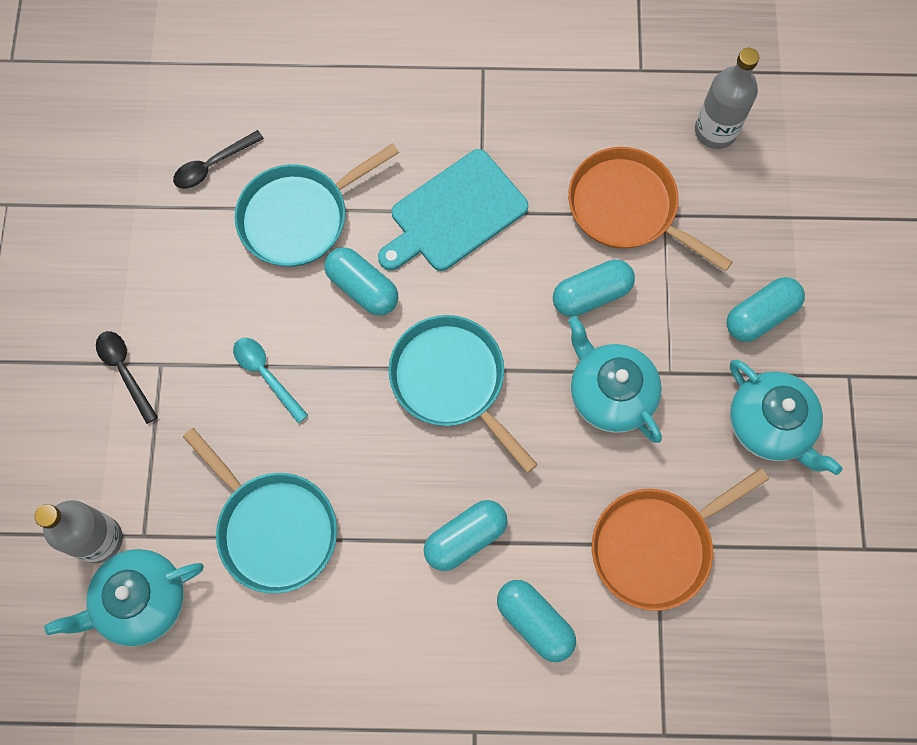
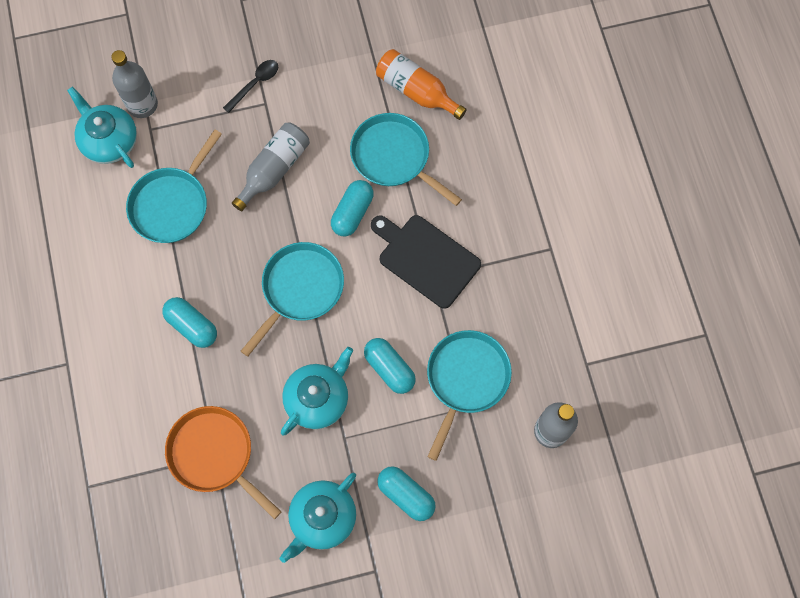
camera: 75 degrees right, 0 degrees up
(213, 165) = (416, 91): black spoon -> orange bottle
(266, 375) = (274, 170): turquoise spoon -> grey bottle
(454, 214) = (426, 259): turquoise cutting board -> black cutting board
(534, 622) = (145, 384): turquoise capsule -> none
(627, 208) = (466, 379): orange pan -> turquoise pan

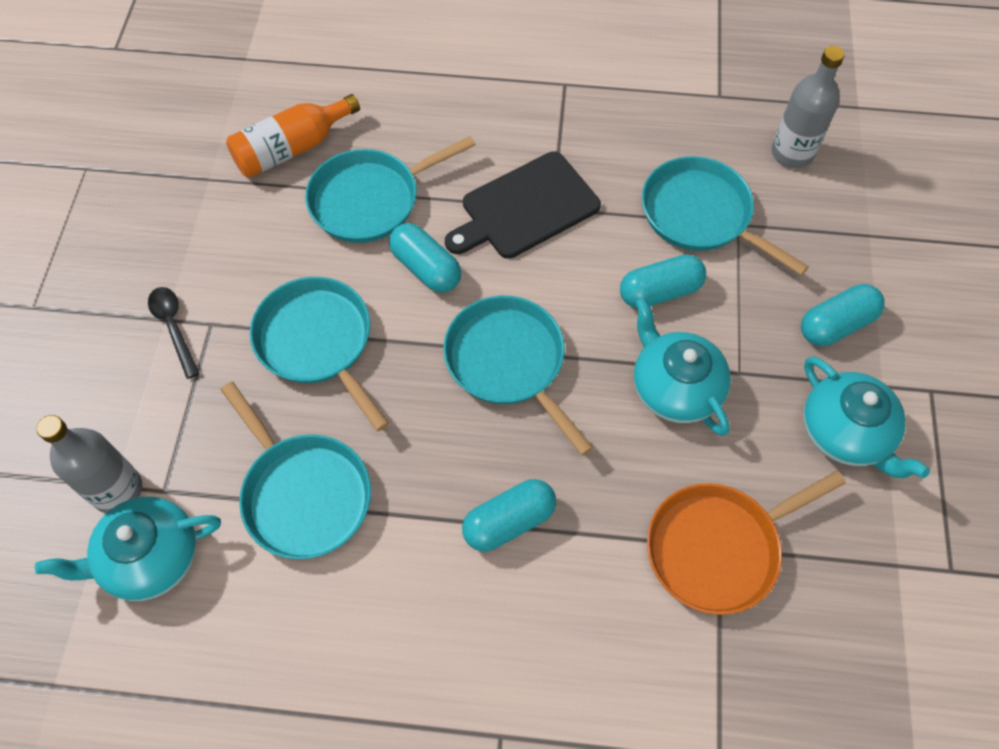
camera: 70 degrees left, 10 degrees down
(274, 170) = (317, 342): grey bottle -> turquoise pan

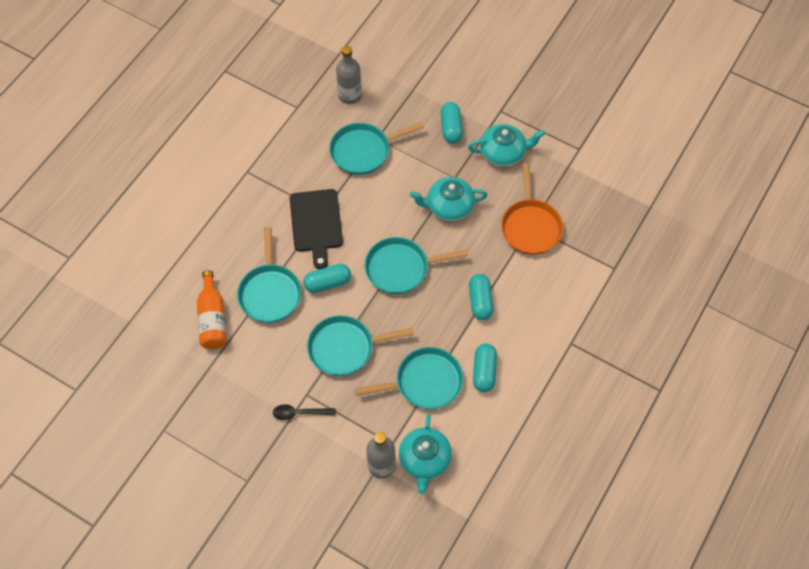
camera: 65 degrees left, 0 degrees up
(660, 292) = (396, 188): turquoise capsule -> turquoise capsule (484, 372)

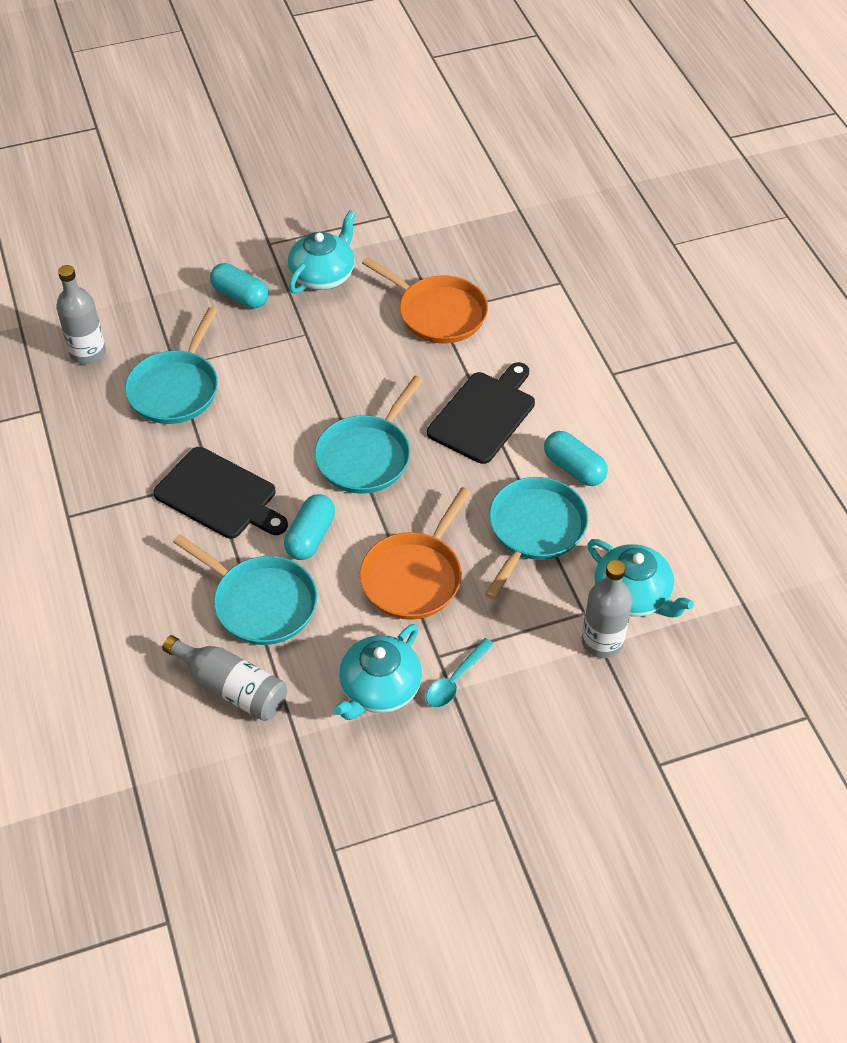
camera: 50 degrees left, 10 degrees down
(212, 318) = (231, 688): orange bottle -> grey bottle
(299, 413) = (455, 680): black spoon -> turquoise spoon
(344, 348) = (414, 577): turquoise pan -> orange pan
(449, 206) = (336, 362): turquoise teapot -> turquoise teapot (379, 688)
(480, 301) = (484, 414): turquoise capsule -> black cutting board

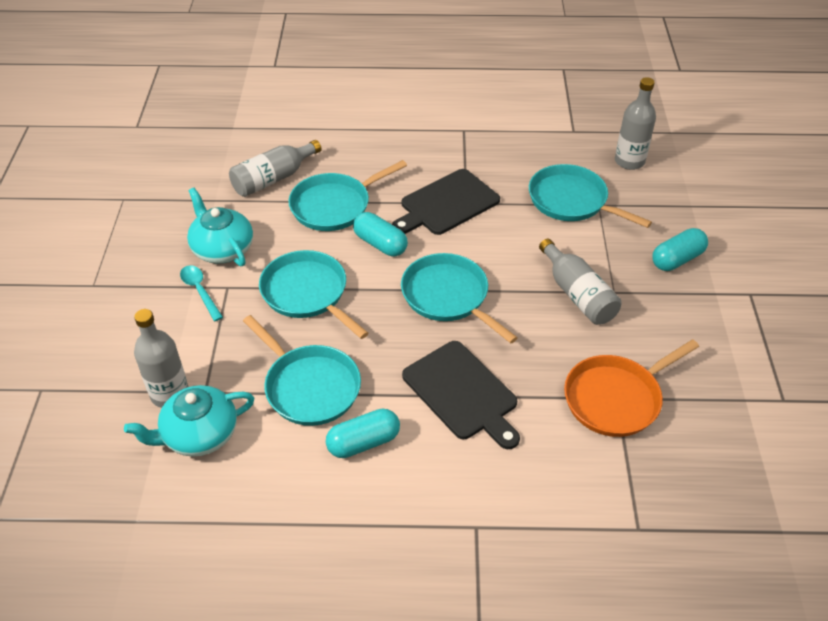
camera: 110 degrees right, 5 degrees down
(320, 359) = (577, 294): none -> grey bottle
(323, 275) = (695, 322): turquoise teapot -> none
(414, 577) = (307, 293): orange pan -> turquoise pan

